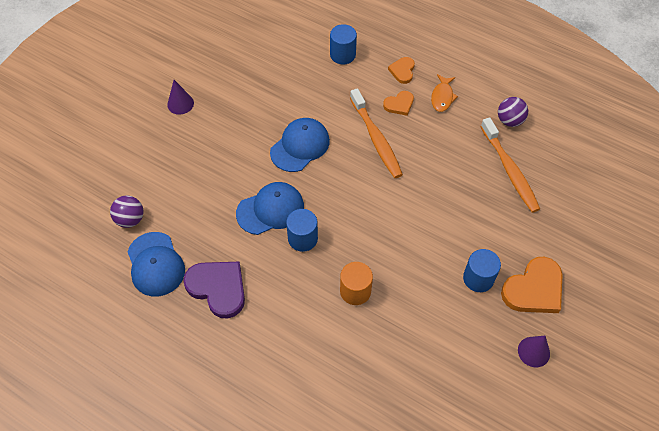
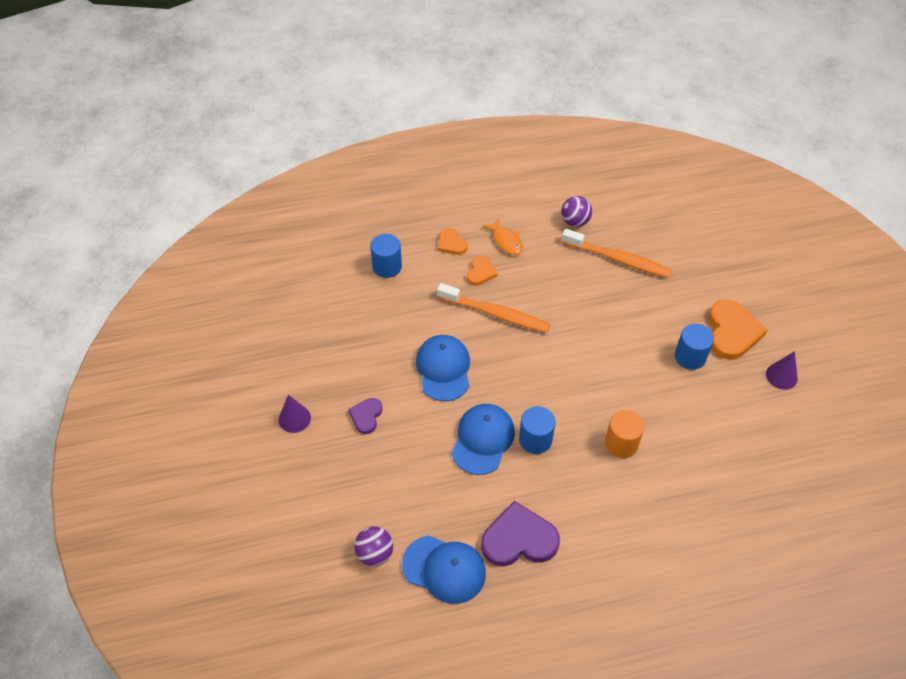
camera: 45 degrees left, 5 degrees down
(220, 136) = (366, 416): none -> purple heart

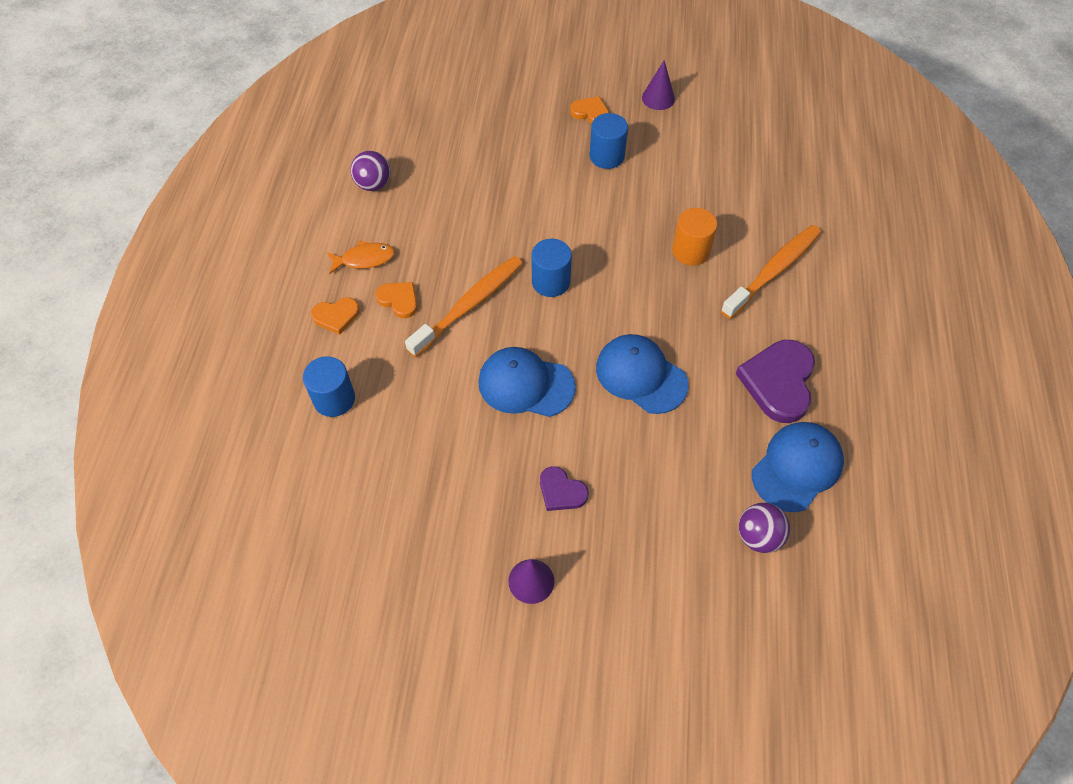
camera: 70 degrees left, 5 degrees up
(535, 440) = (659, 325): blue cylinder -> blue cylinder (551, 282)
(617, 259) = (449, 166): orange toothbrush -> orange toothbrush (773, 271)
(732, 332) = (590, 113): orange heart -> orange heart, size x0.55

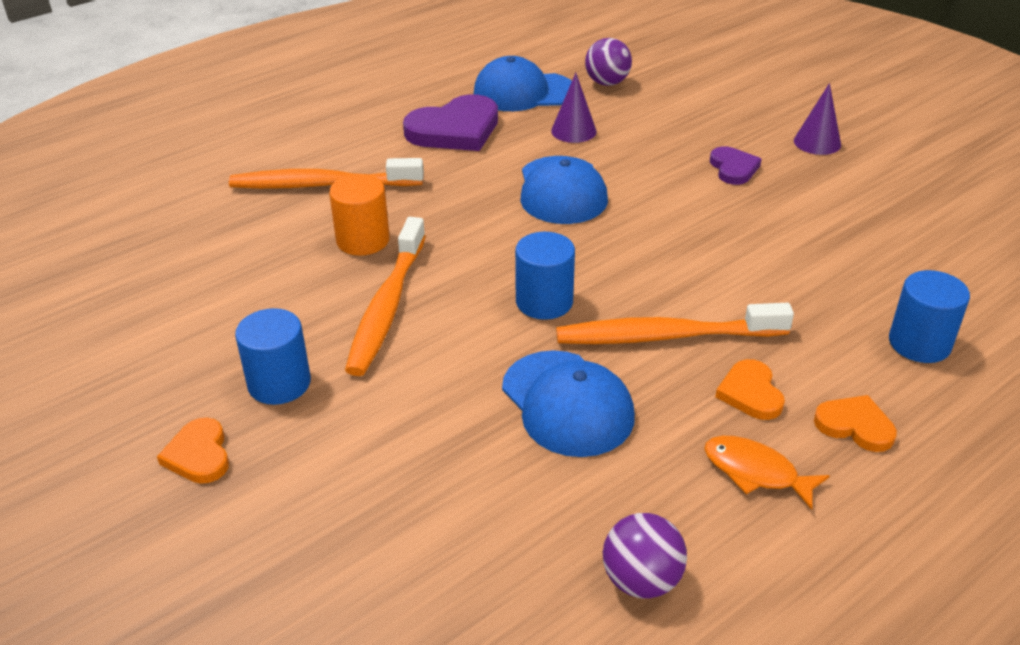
camera: 135 degrees left, 20 degrees down
(526, 384) = (682, 242): blue cap -> blue cap (567, 403)
(620, 223) = (387, 306): none -> orange toothbrush
(658, 98) = (93, 409): purple cone -> purple cone (573, 131)

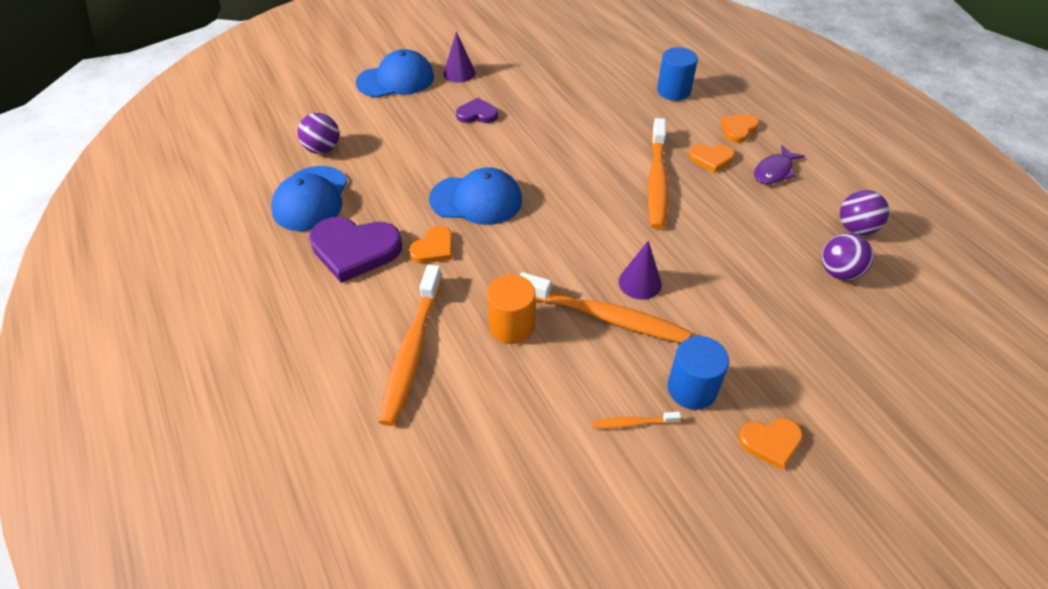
camera: 80 degrees left, 10 degrees up
(231, 339) = (633, 423): none -> orange toothbrush
(455, 130) = (355, 250): purple heart -> purple heart turned 120 degrees clockwise
(470, 175) = (434, 248): none -> orange heart
(521, 547) = (839, 272): none -> purple ball
(544, 302) = (613, 230): blue cylinder -> none
(567, 403) = (718, 235): blue cap -> blue cap (396, 80)
(573, 131) = (391, 180): purple cone -> purple cone (640, 283)
(755, 472) = (774, 171): orange fish -> purple fish

